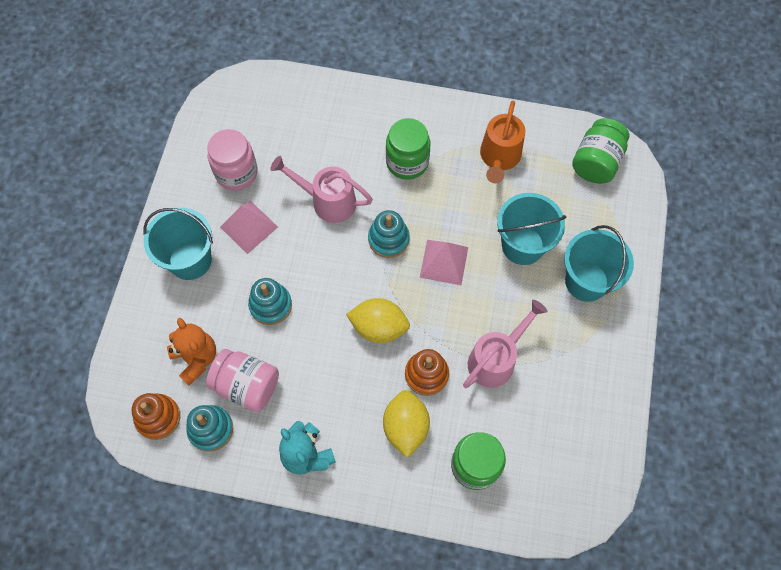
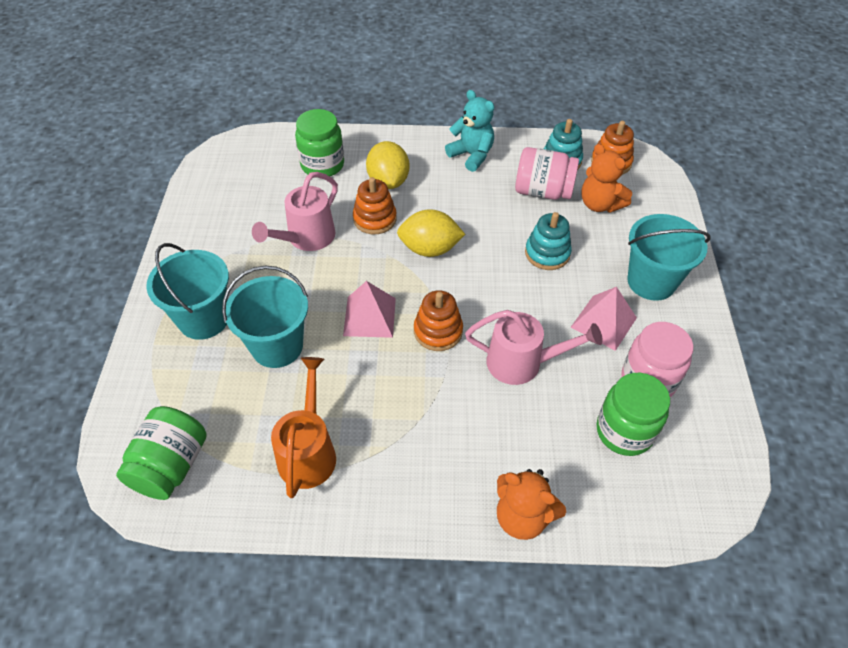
camera: 170 degrees right, 15 degrees down
(361, 96) = (522, 517): none -> orange teddy bear
(388, 239) = (438, 331): turquoise stacking toy -> orange stacking toy
(407, 162) = (433, 426): green jar -> green jar (624, 431)

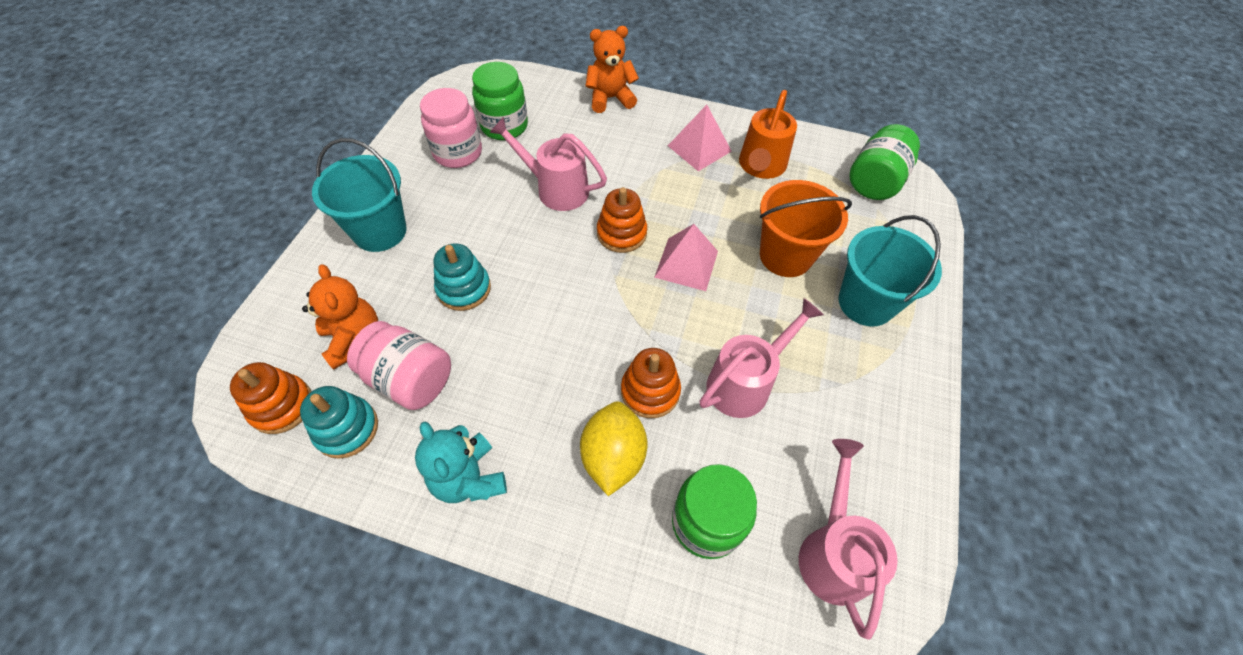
camera: 165 degrees left, 5 degrees up
(246, 168) = (833, 551): none -> pink watering can
(277, 346) = (785, 256): turquoise bucket -> orange bucket
(429, 249) = (595, 328): yellow lemon -> none
(522, 517) = (610, 98): orange teddy bear -> orange teddy bear turned 60 degrees counterclockwise
(604, 322) = (458, 205): pink pyramid -> pink pyramid (699, 148)

